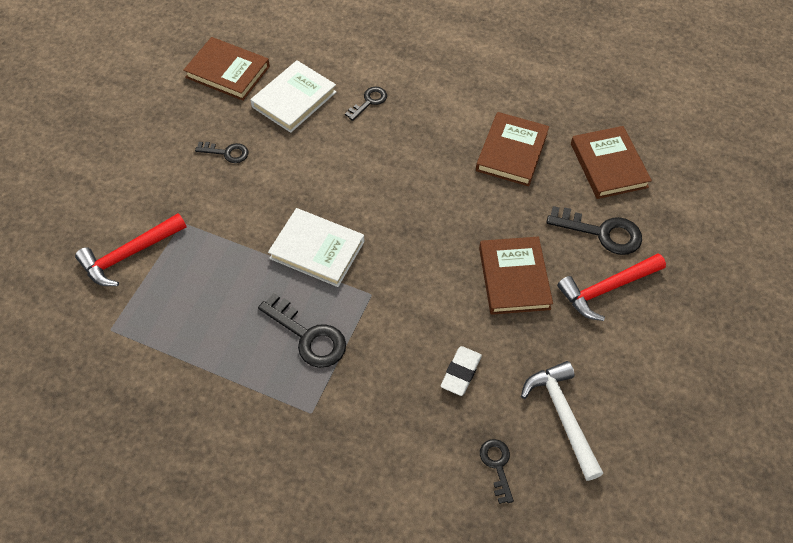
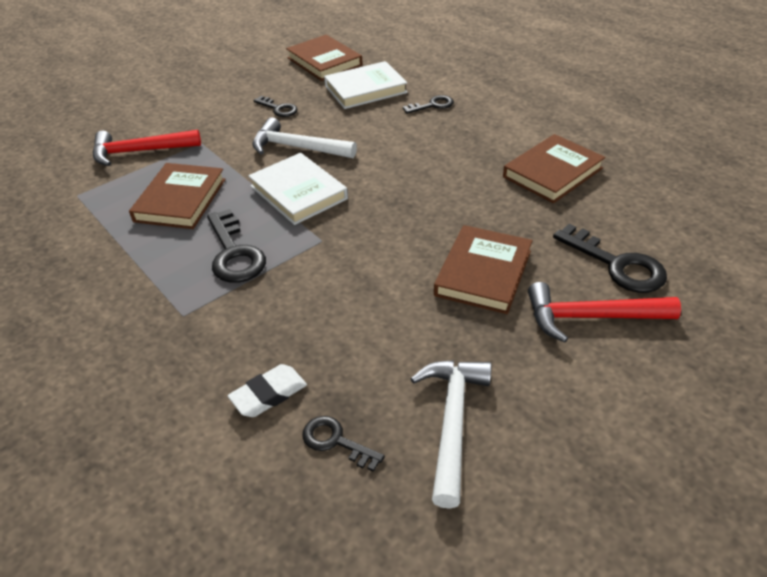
camera: 30 degrees right, 15 degrees down
(280, 197) = (297, 148): none -> white hammer
(460, 372) = (362, 336): white eraser -> white eraser (268, 394)
(497, 465) = (336, 441): black key -> black key turned 75 degrees counterclockwise
(608, 165) = (661, 210): brown book -> brown book (180, 200)

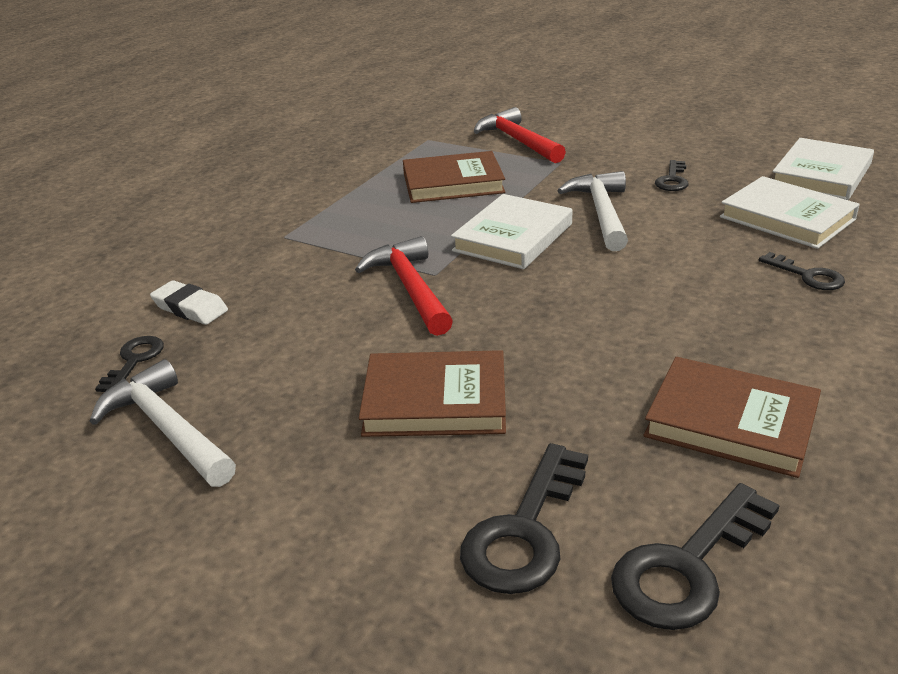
camera: 70 degrees right, 10 degrees down
(234, 253) = (384, 233): black key -> black key (687, 567)
(324, 62) = (821, 175): brown book -> white book
(452, 422) = (167, 429): white hammer -> white hammer turned 120 degrees counterclockwise
(591, 317) = (385, 518): red hammer -> red hammer (410, 288)

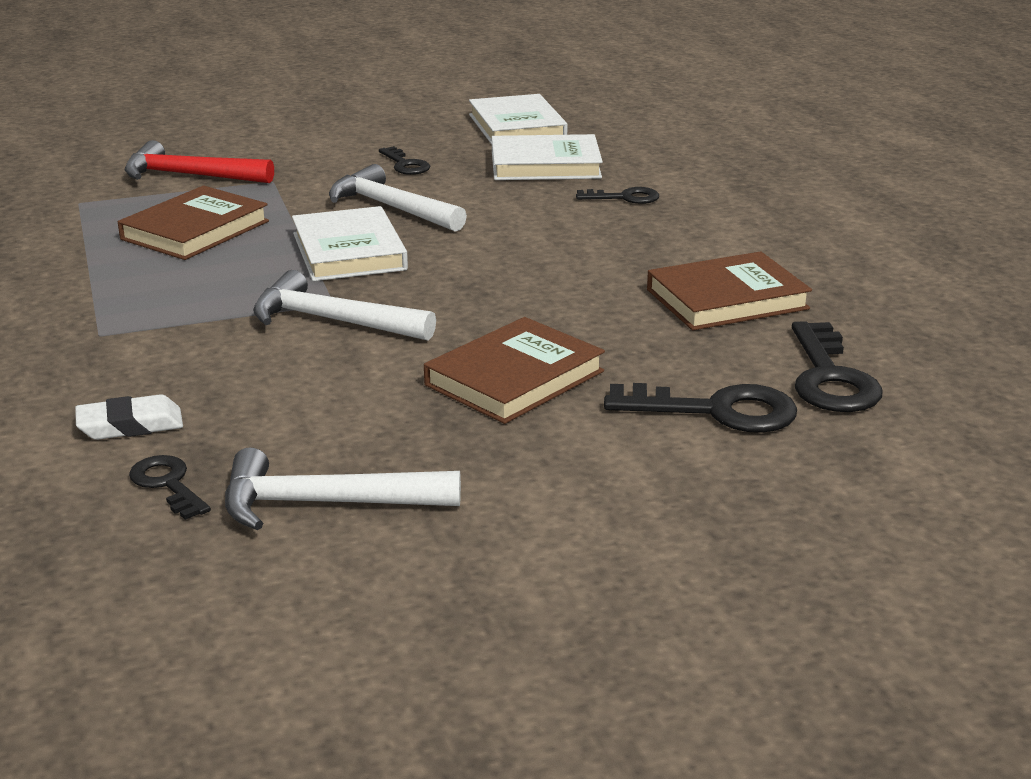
camera: 50 degrees left, 5 degrees down
(410, 288) = (333, 321): red hammer -> white hammer
(524, 531) = (716, 411): black key -> black key turned 60 degrees counterclockwise

